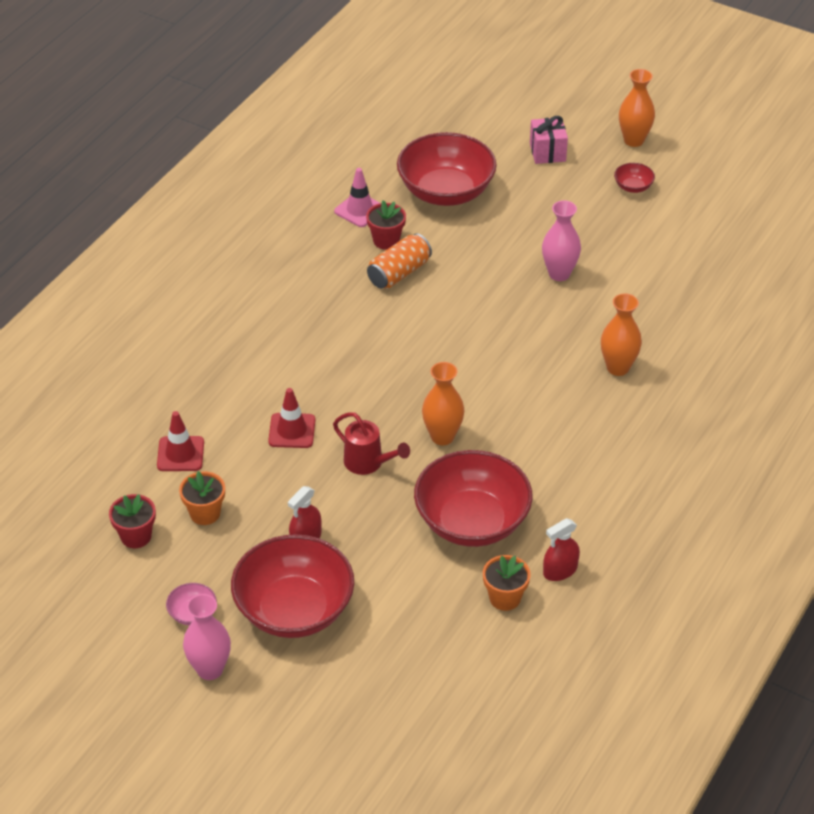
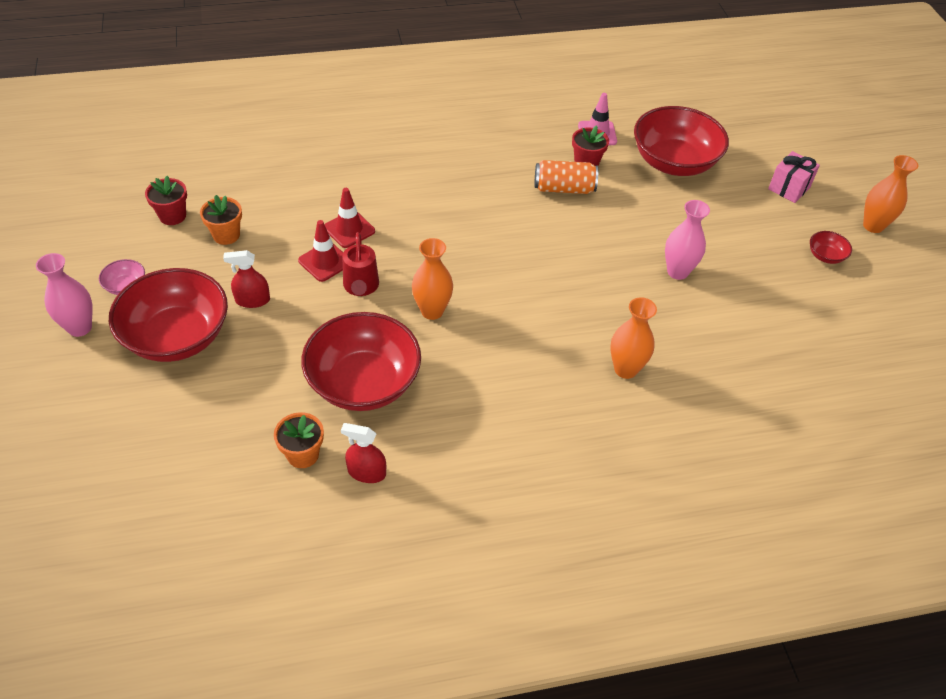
camera: 45 degrees right, 5 degrees up
(180, 454) = (269, 191): red traffic cone -> red traffic cone (325, 262)

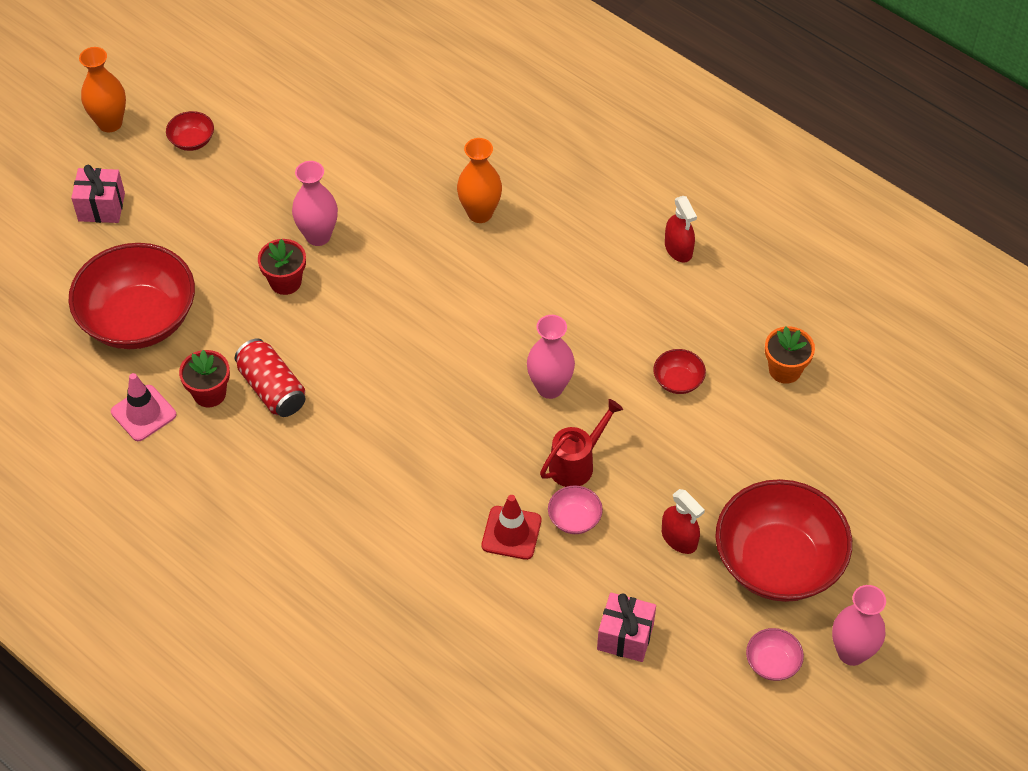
camera: 125 degrees left, 5 degrees up
(172, 216) = (649, 713): red flower pot -> red flower pot (285, 282)
(226, 235) = (625, 636): orange flower pot -> pink gift
(325, 262) = (574, 519): red traffic cone -> pink bowl
(363, 383) = (678, 381): red bowl -> red bowl, size x0.41
(366, 472) = (755, 317): red spray bottle -> red spray bottle (678, 249)
(432, 311) = (550, 387): orange vase -> pink vase
(564, 188) = (272, 389): orange can -> red can

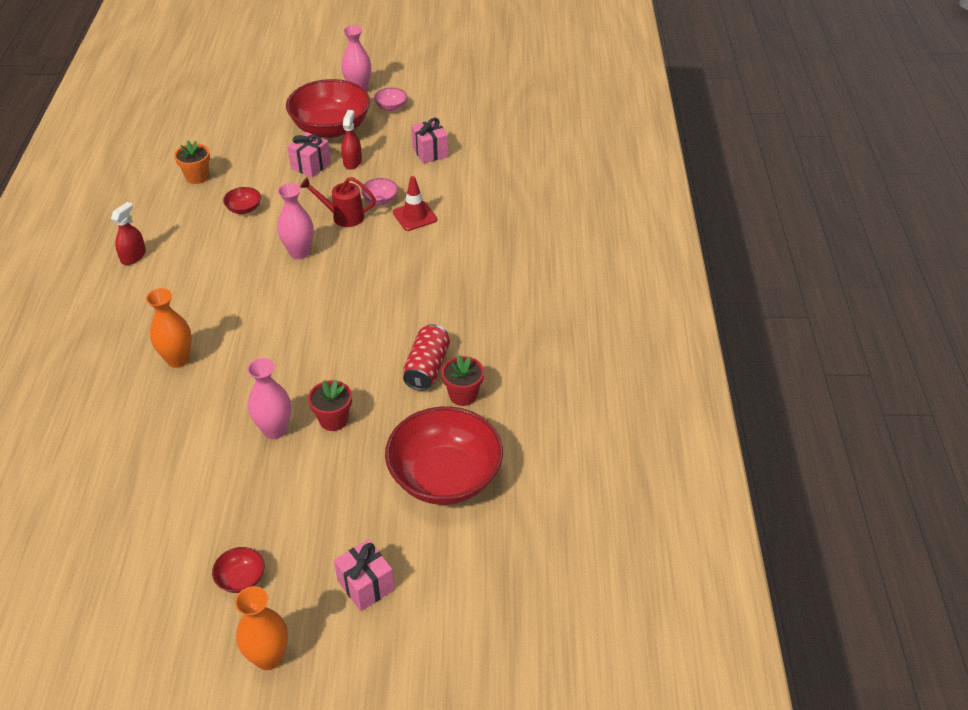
camera: 130 degrees left, 10 degrees down
(143, 413) = (513, 417): pink traffic cone -> none
(710, 491) = (310, 165): none -> pink gift

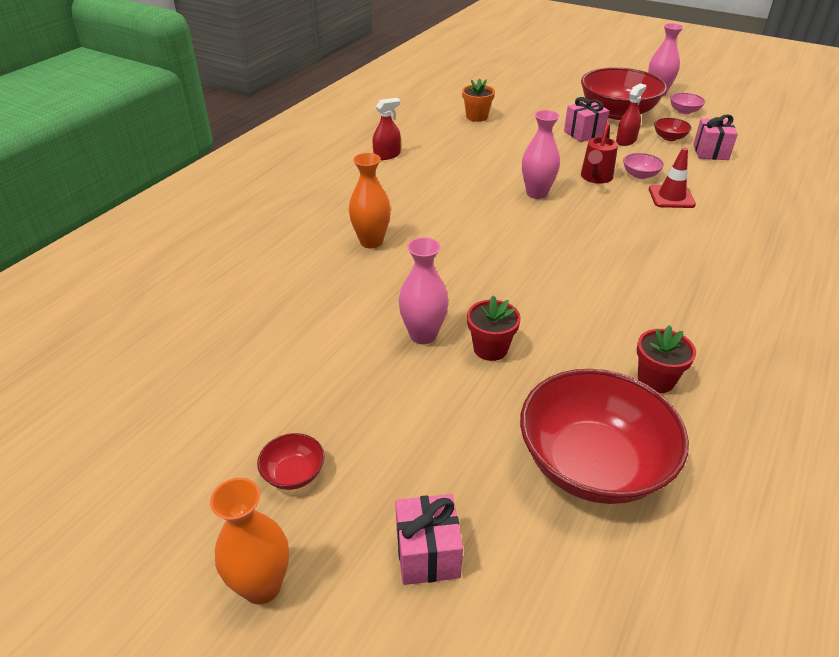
camera: 30 degrees right, 5 degrees down
(244, 209) = (504, 148): red bowl -> red bowl (669, 137)
(343, 216) = (595, 178): red watering can -> red watering can turned 105 degrees counterclockwise
(427, 368) = (623, 336): red can -> none

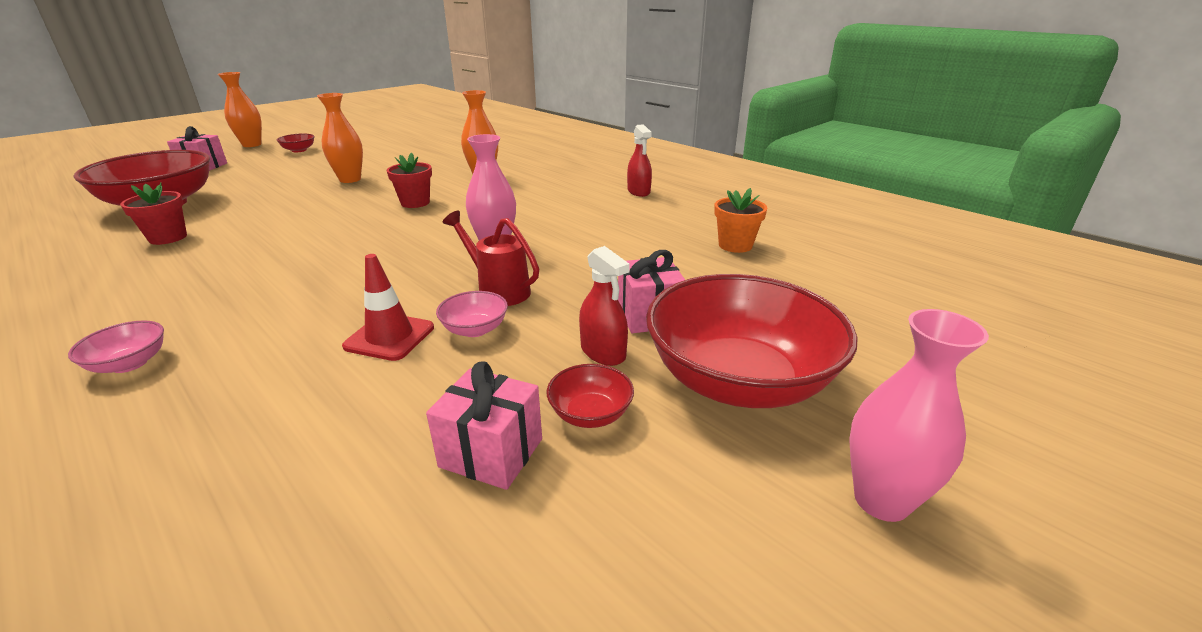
camera: 105 degrees right, 10 degrees down
(423, 335) = (350, 179): pink vase -> orange vase
(490, 349) = (303, 194): red flower pot -> red flower pot (415, 203)
(684, 111) = (738, 507): pink bowl -> pink bowl (129, 363)

